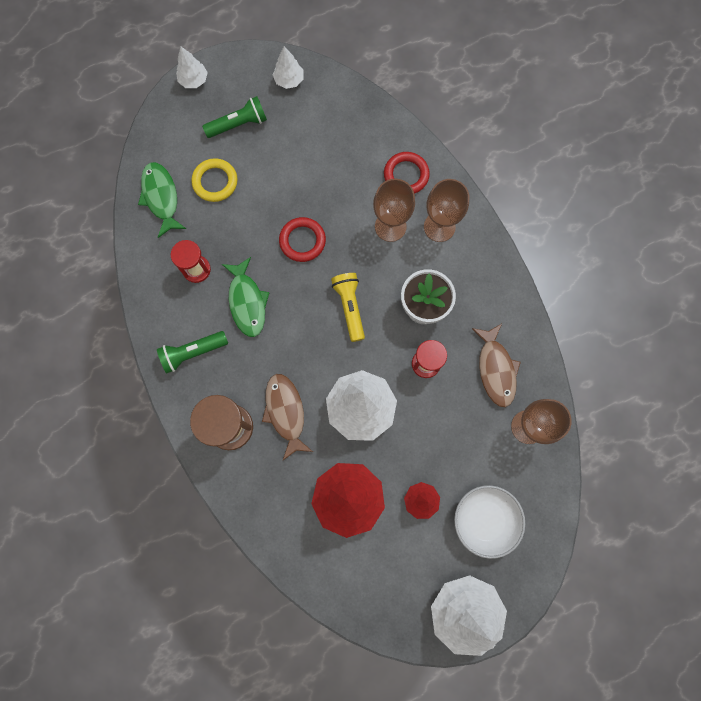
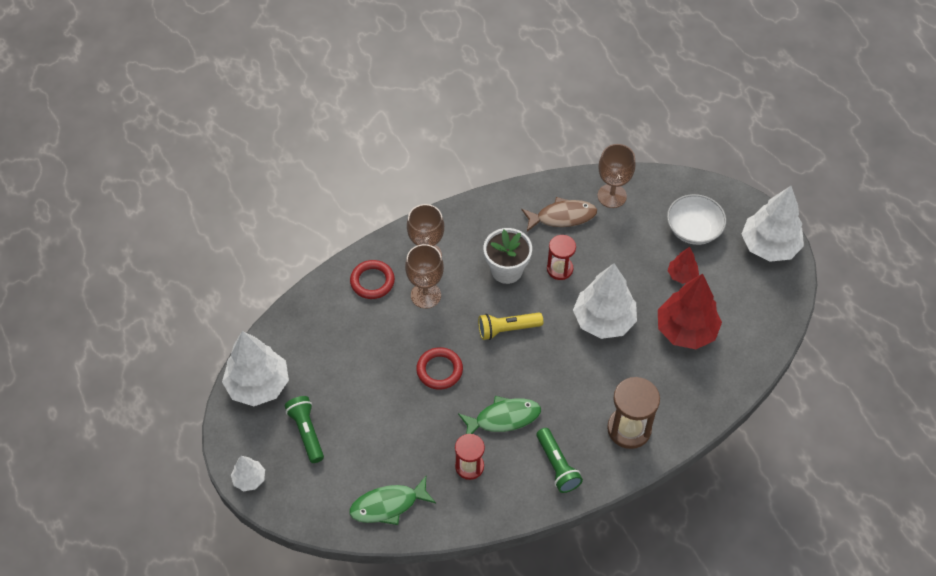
camera: 90 degrees left, 20 degrees down
(215, 182) = (372, 452): yellow ring -> none
(286, 412) = (612, 382): brown fish -> none
(289, 80) = (258, 385): white tree -> white tree, size x1.99

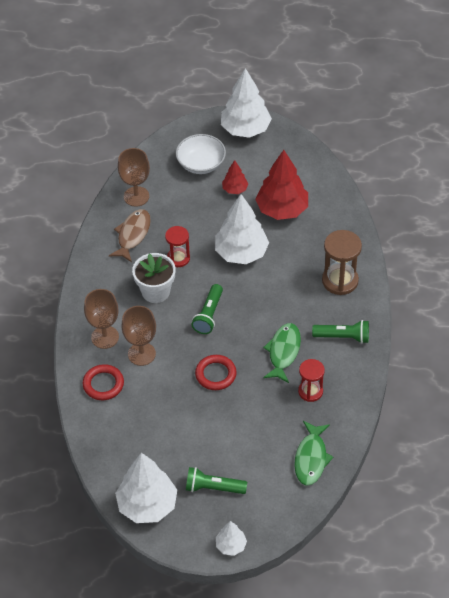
camera: 60 degrees left, 5 degrees down
(507, 329) = (208, 315): yellow flashlight -> green flashlight

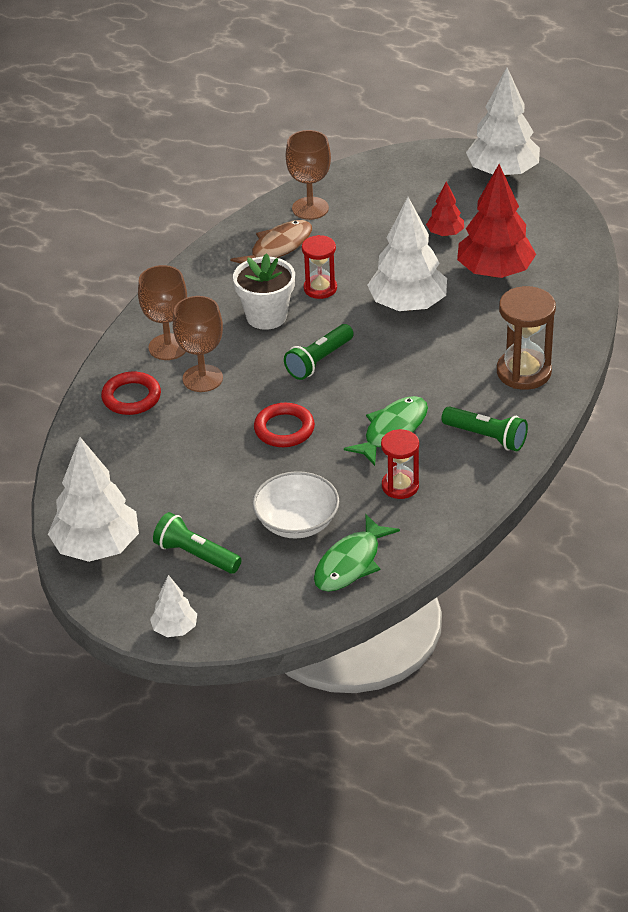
camera: 25 degrees right, 10 degrees down
(201, 164) = (418, 195): white bowl -> white bowl (297, 522)

